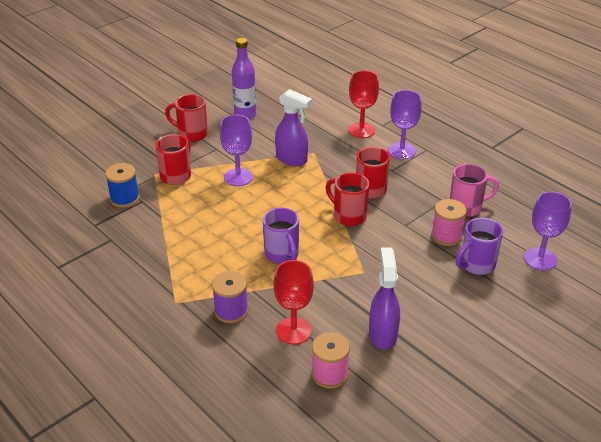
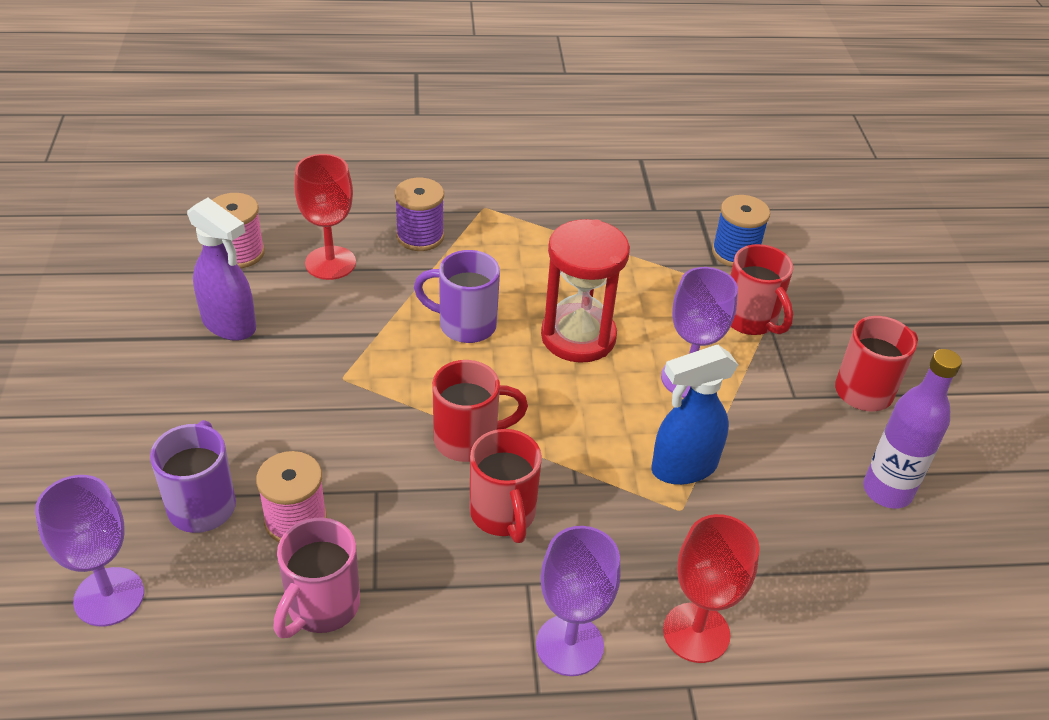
camera: 125 degrees right, 5 degrees up
(247, 217) = (578, 337): none -> red hourglass
(292, 159) = (683, 468): purple spray bottle -> blue spray bottle

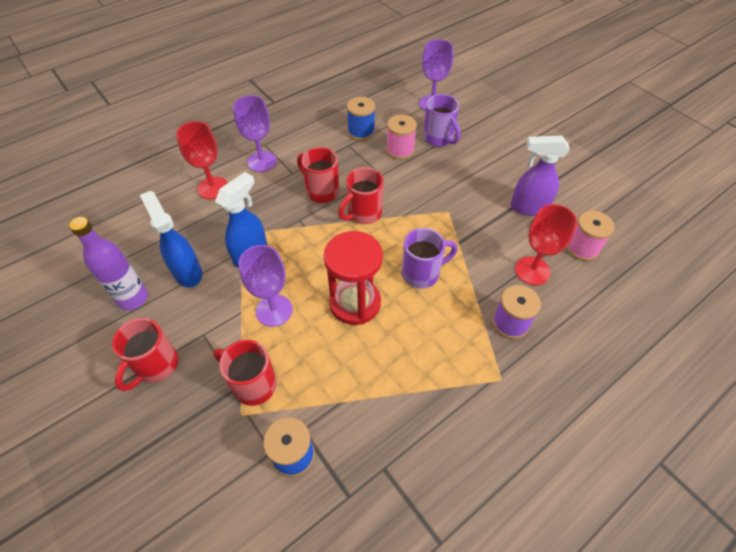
camera: 150 degrees right, 10 degrees up
(321, 607) = (361, 132): pink mug -> blue spool
(793, 489) = (187, 272): none -> blue spray bottle

